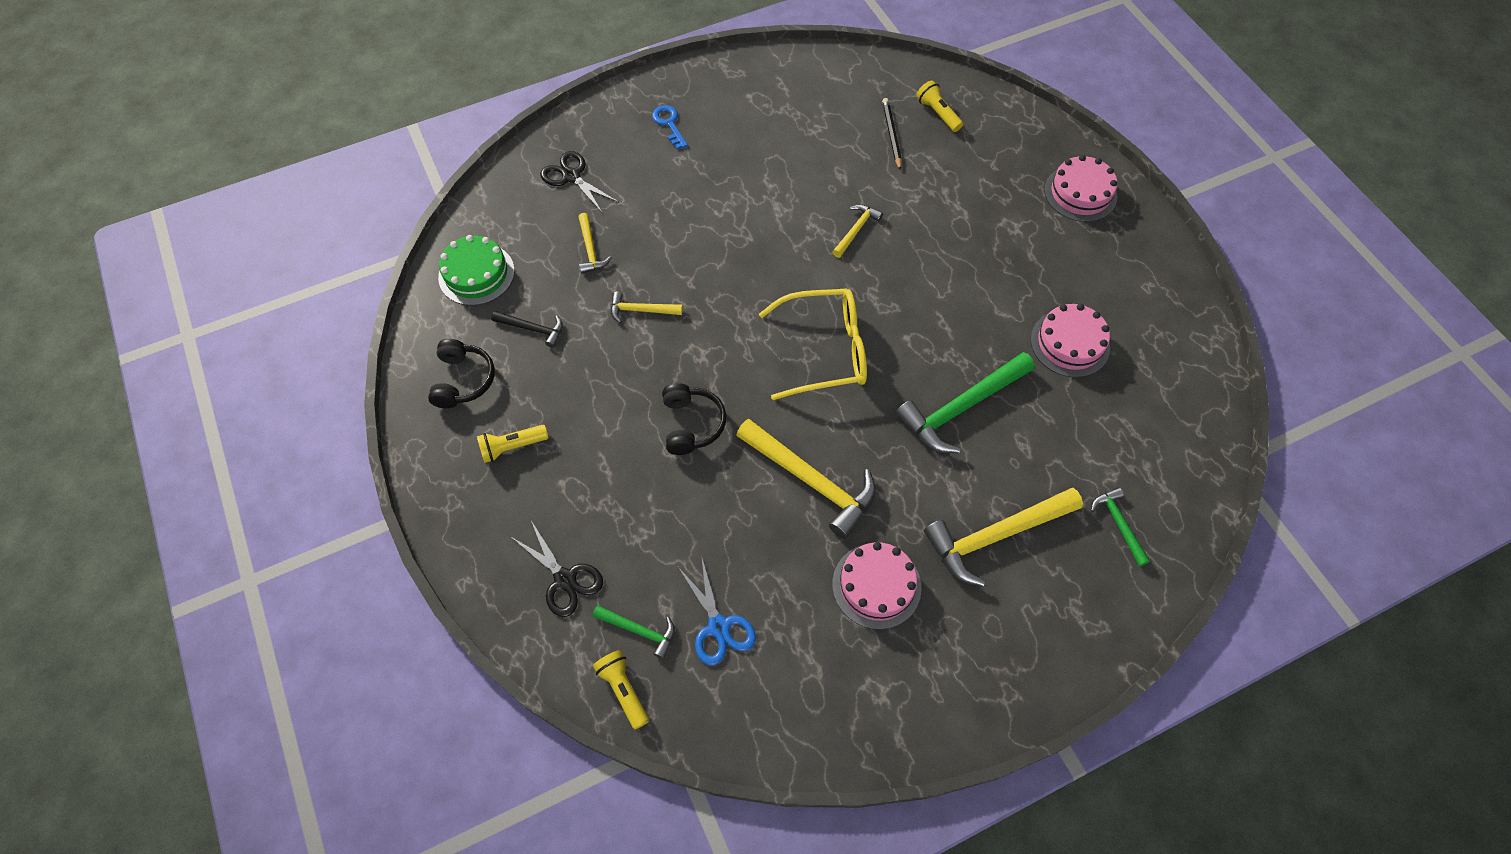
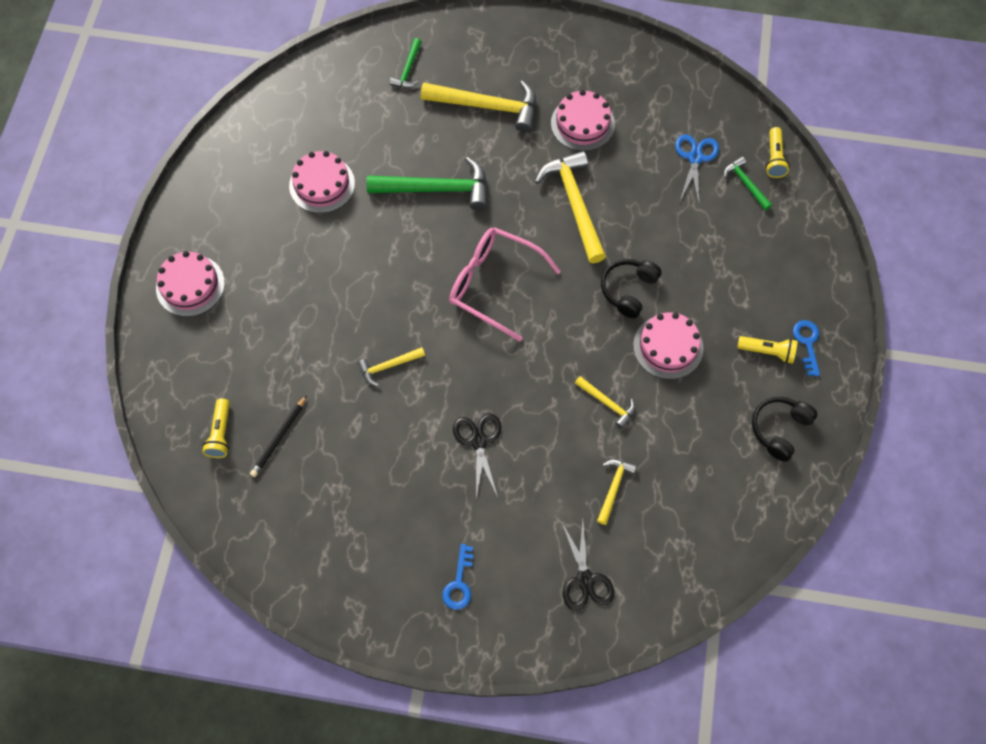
camera: 145 degrees left, 5 degrees up
(474, 480) = (807, 343): none -> blue key
(476, 274) = (723, 525): green cake -> none
(533, 329) = (702, 440): black hammer -> none
(565, 579) = (776, 240): black scissors -> black scissors (478, 441)
(616, 393) = (668, 346): none -> pink cake
(825, 350) = (494, 284): yellow glasses -> pink glasses

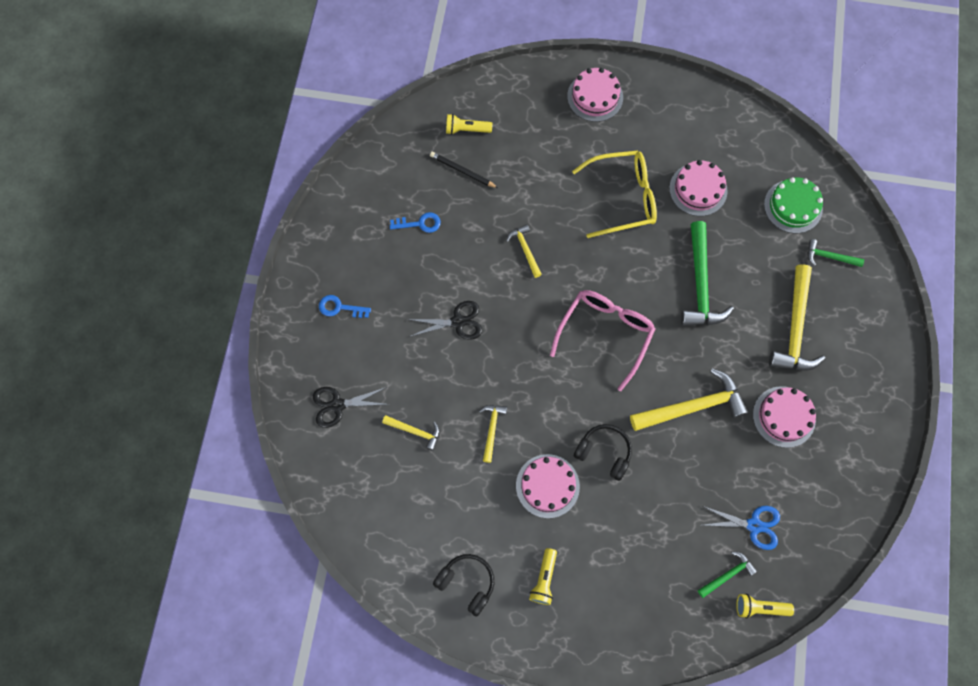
camera: 90 degrees right, 5 degrees up
(327, 260) = (623, 198): none -> yellow glasses
(348, 97) = (793, 206): none -> green cake
(607, 403) = (492, 429): yellow hammer -> yellow hammer turned 150 degrees clockwise
(807, 343) = (553, 619): blue key -> blue key (419, 223)

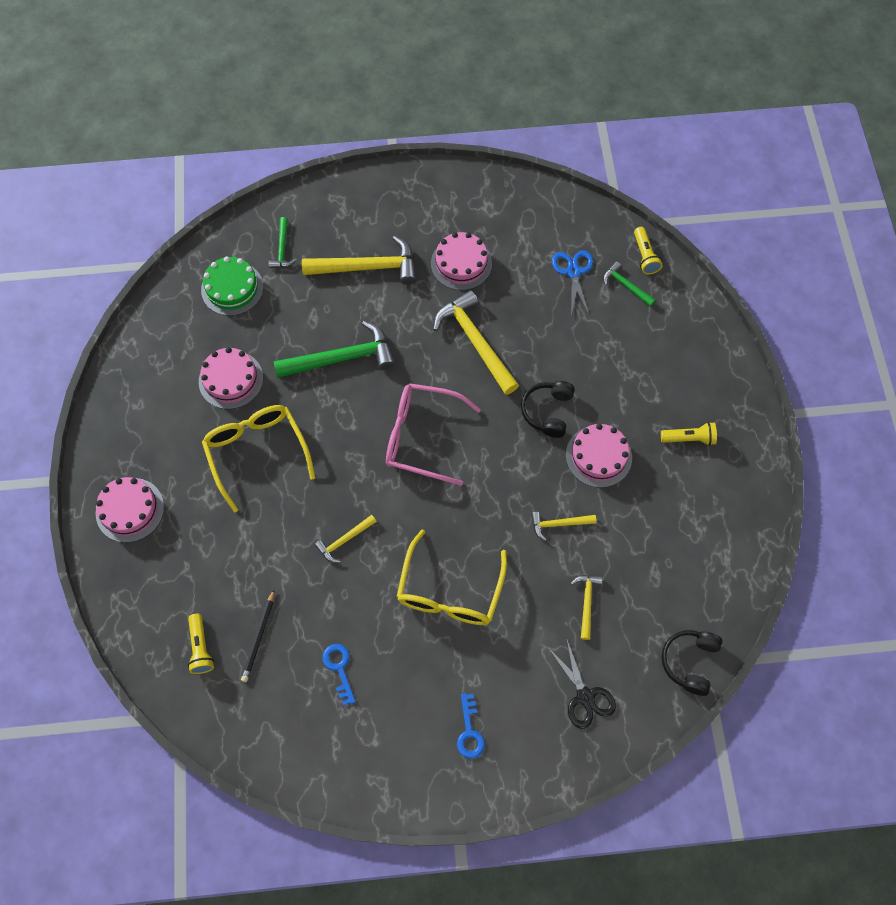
camera: 105 degrees left, 5 degrees down
(458, 322) = (450, 591): black scissors -> yellow glasses
(467, 583) = (720, 508): black headphones -> black headphones (689, 662)

